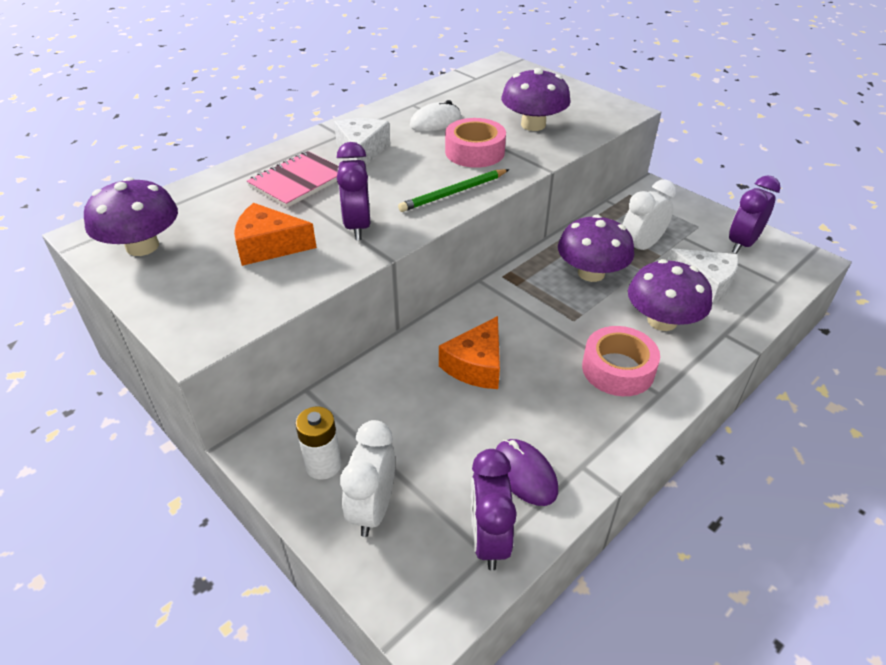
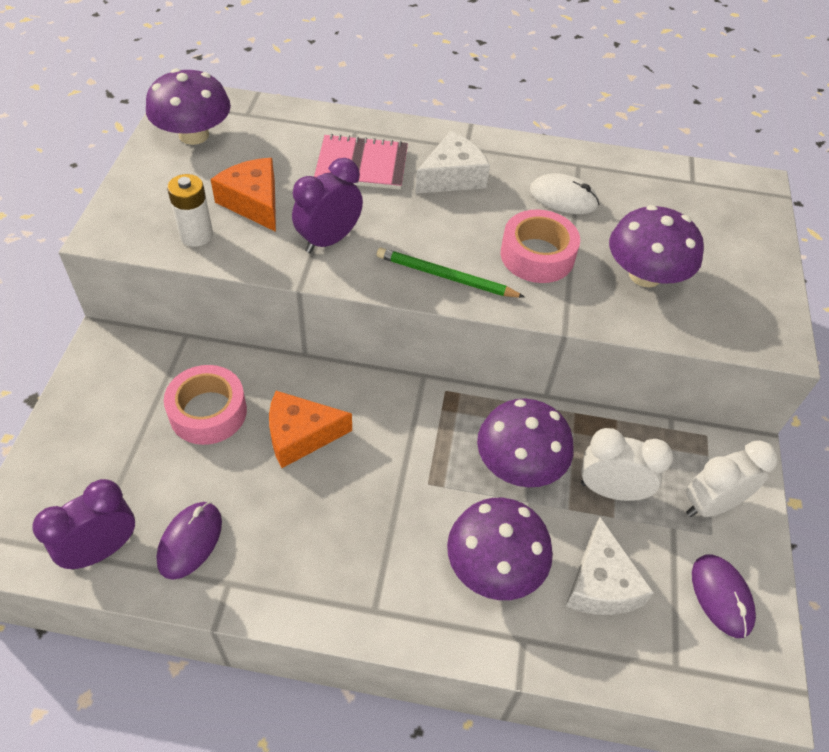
camera: 50 degrees right, 10 degrees up
(323, 465) = (113, 394): white battery -> white battery (196, 235)
(373, 509) = (88, 452): white clock -> white clock (711, 504)
(618, 369) = (383, 556): pink tape -> pink tape (208, 412)
(742, 244) = (721, 596): purple clock -> purple mouse

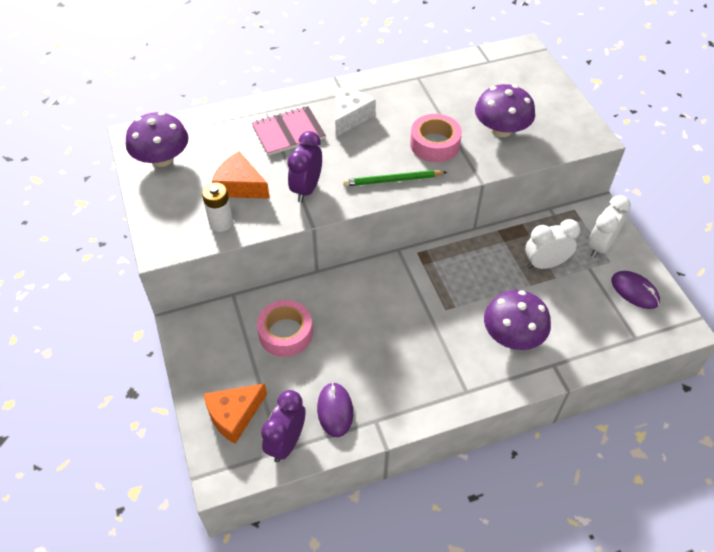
camera: 25 degrees left, 0 degrees up
(300, 435) = (352, 319): orange cheese -> orange cheese (234, 415)
(519, 464) = (487, 274): purple mushroom -> none
(563, 198) = (424, 102): white mouse -> none
(600, 584) = (572, 316): white cheese -> none

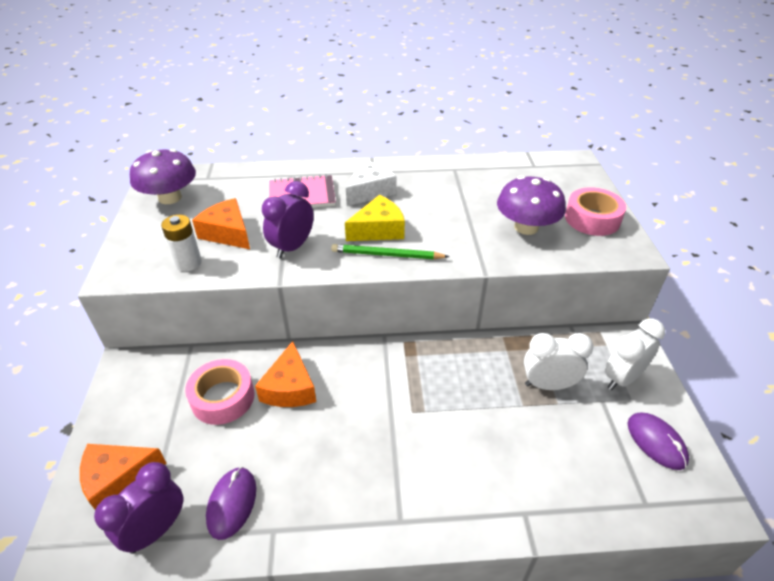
camera: 15 degrees right, 10 degrees down
(338, 312) = (290, 388): none -> orange cheese
(375, 156) = (378, 230): none -> yellow cheese
(435, 144) = (447, 229): pink tape -> pink tape (592, 219)
(512, 335) = (483, 462): purple mushroom -> none

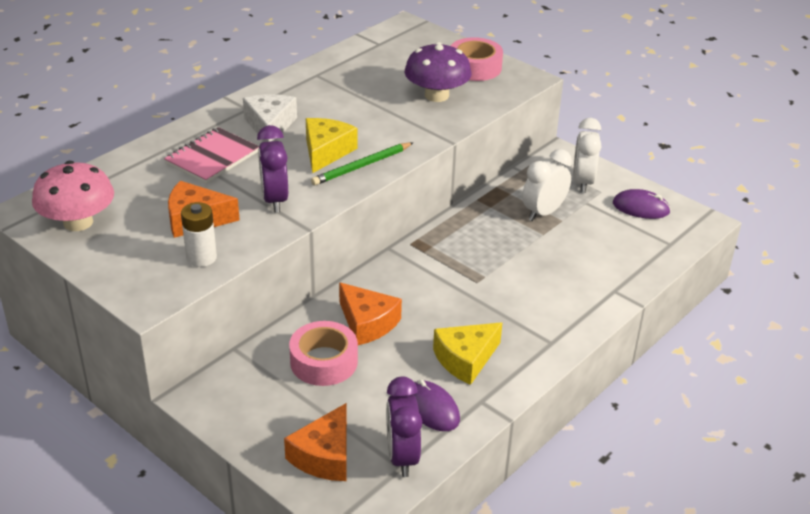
camera: 45 degrees left, 5 degrees down
(170, 197) = (78, 222): purple mushroom -> pink mushroom
(313, 478) = (465, 359): none -> yellow cheese

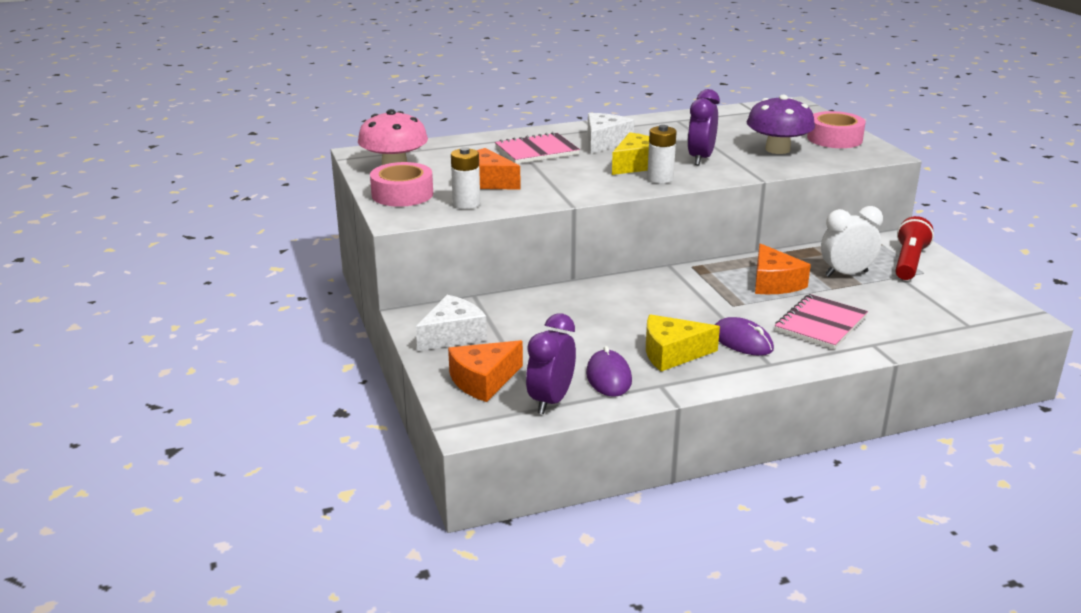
camera: 30 degrees right, 10 degrees down
(253, 408) = (453, 335): none -> white cheese
(275, 200) = (562, 184): purple clock -> purple clock (700, 159)
(324, 361) = (541, 322): pink tape -> pink tape (402, 194)
(361, 166) = (660, 179): green pencil -> white battery
(367, 323) = (603, 307): orange cheese -> orange cheese (774, 283)
(561, 281) = (820, 324): none -> pink notebook
(582, 182) = (909, 262): white clock -> red flashlight
(641, 208) = (958, 292): purple mouse -> purple mouse (742, 341)

